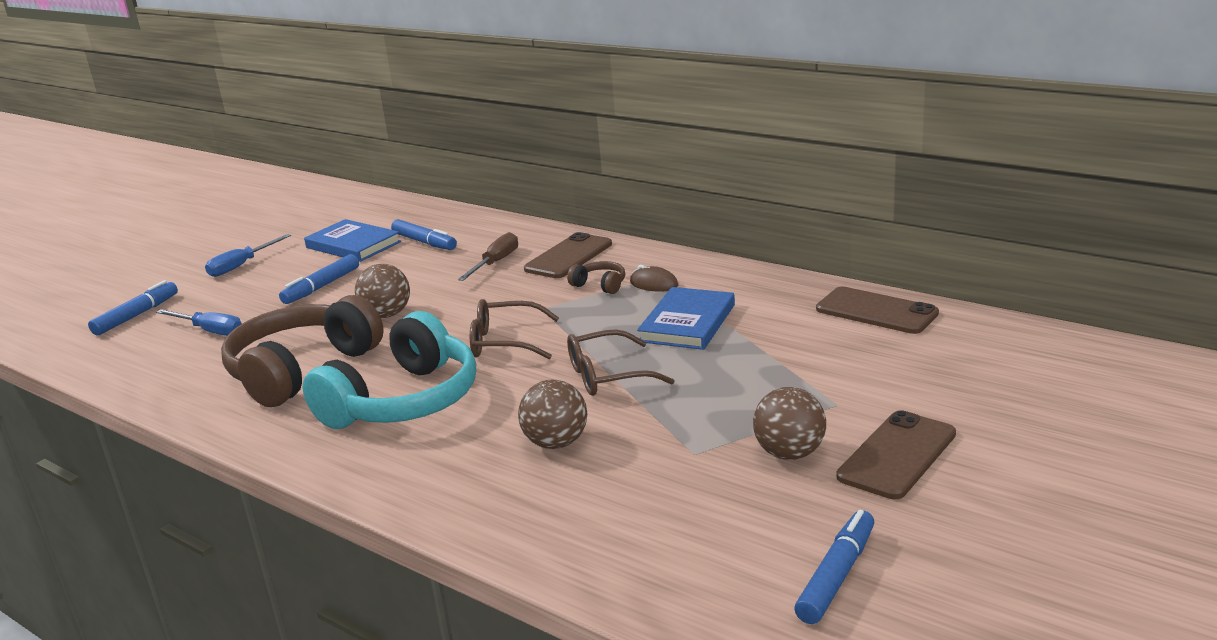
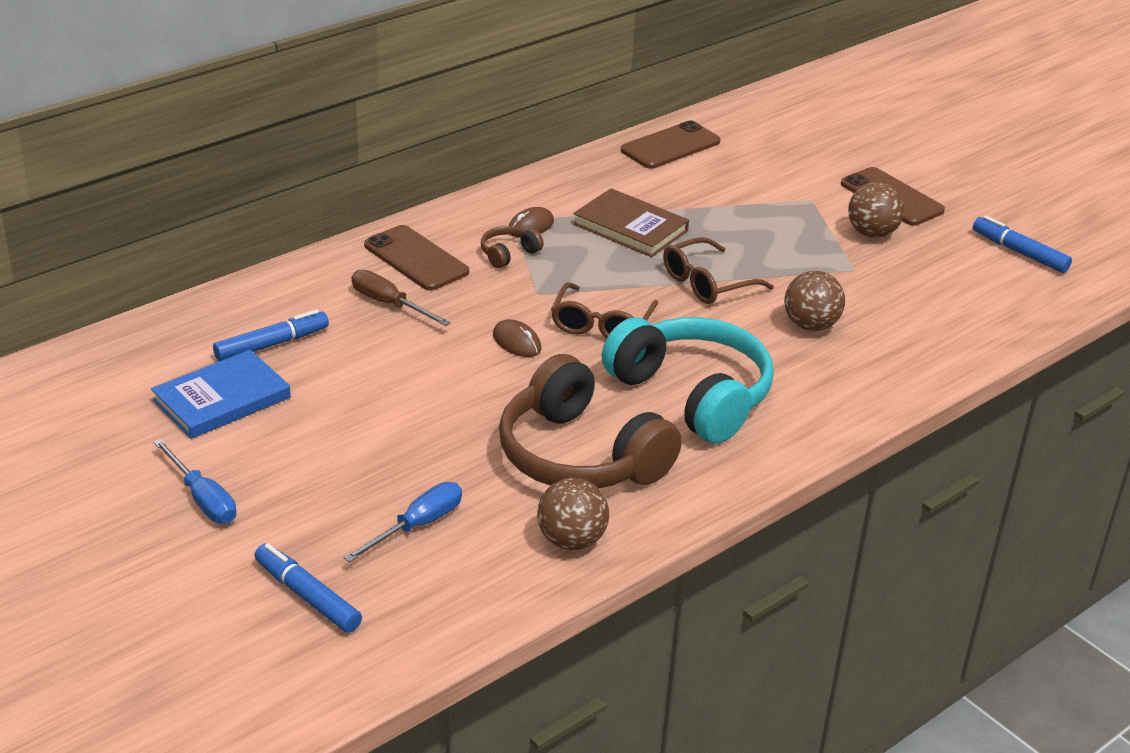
camera: 80 degrees left, 10 degrees up
(321, 287) = (348, 432): blue marker -> none
(387, 315) = (476, 389): brown ball -> brown ball (571, 540)
(461, 315) = (517, 342): none -> brown mouse
(607, 376) = (707, 283): brown glasses -> brown glasses turned 60 degrees clockwise
(687, 323) = (630, 227): blue book -> brown book

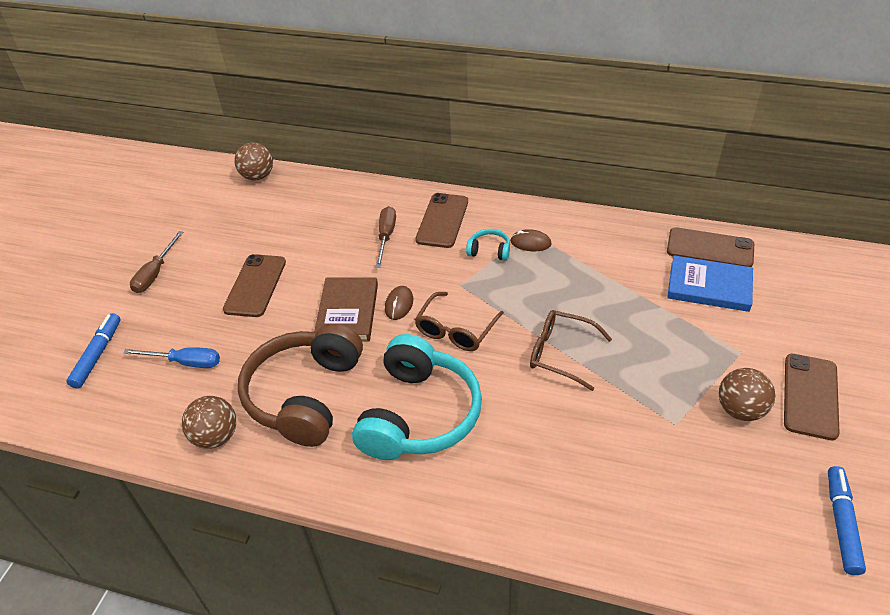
camera: 60 degrees right, 10 degrees up
(202, 499) = (155, 273): blue screwdriver -> brown screwdriver
(222, 399) = (244, 232): blue book -> blue book (709, 286)
(272, 344) = (307, 220): blue marker -> none
(345, 427) = (255, 285): none -> brown phone
(508, 254) = (489, 251): brown headphones -> turquoise headphones
(601, 325) = (456, 330): brown glasses -> brown glasses turned 45 degrees counterclockwise
(630, 227) = (584, 283): brown book -> brown book (347, 312)
(810, 325) = (569, 435): brown ball -> brown ball (258, 176)

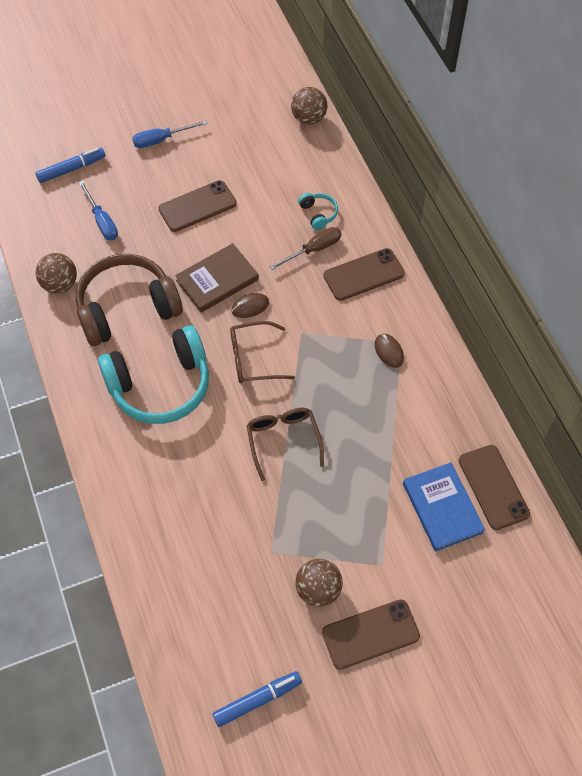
camera: 50 degrees right, 15 degrees up
(155, 273) = (161, 140): brown screwdriver -> blue screwdriver
(489, 251) = (355, 328): turquoise headphones -> turquoise headphones (318, 214)

